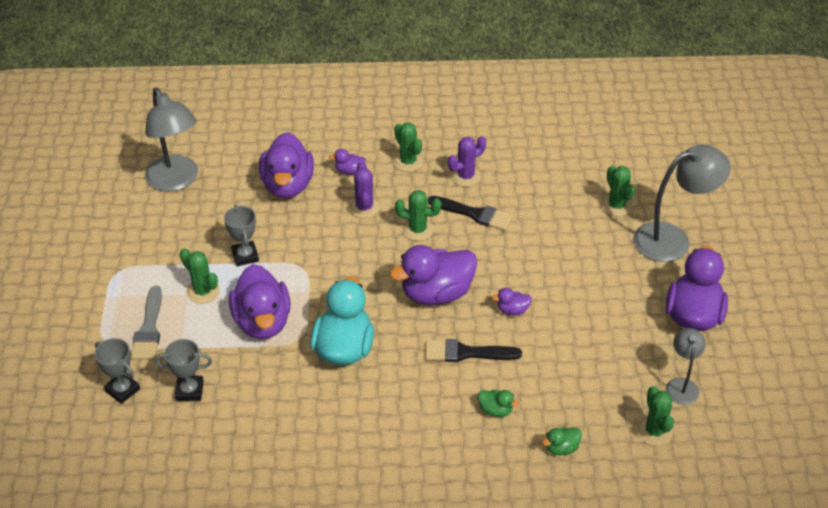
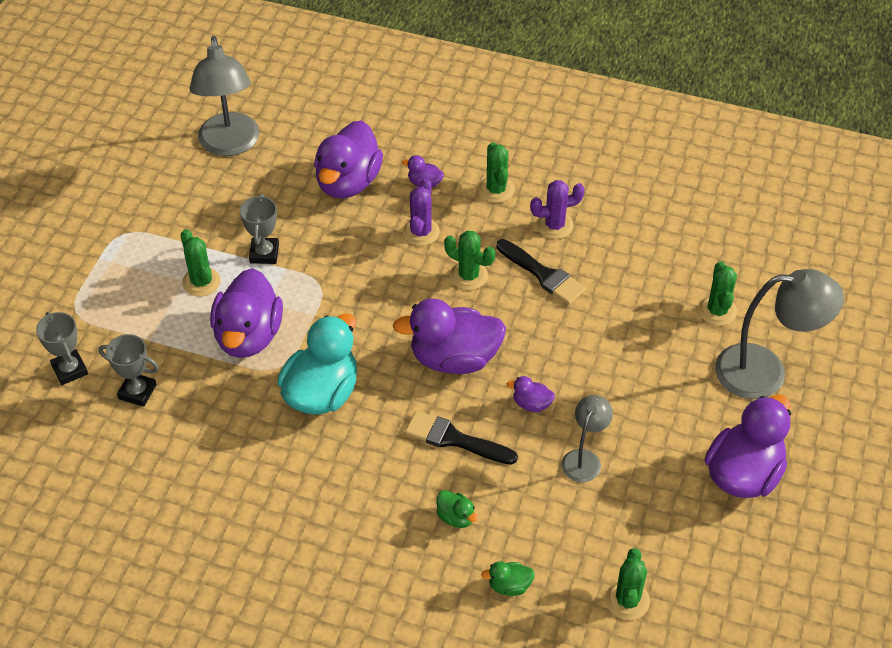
camera: 20 degrees right, 5 degrees up
(149, 328) = (127, 308): grey brush -> none
(681, 385) = (687, 555): grey lamp -> grey lamp (584, 459)

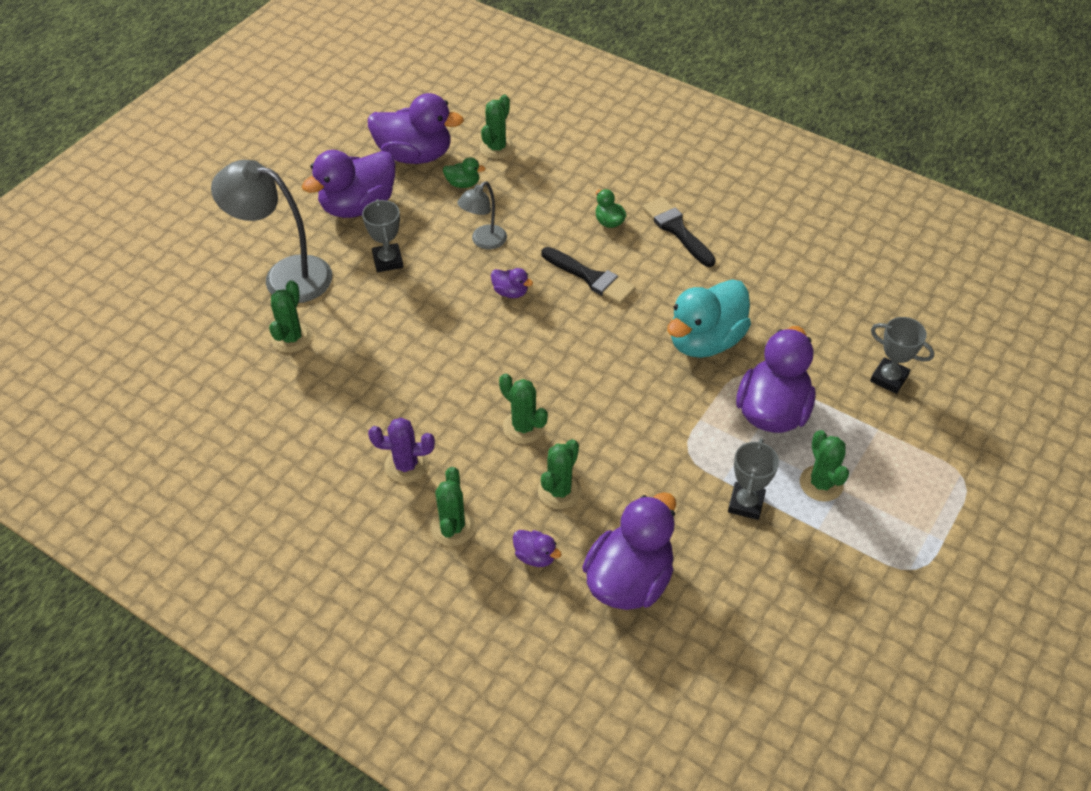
camera: 165 degrees left, 0 degrees up
(70, 370) = (961, 414): grey trophy -> grey trophy (387, 261)
(230, 145) = (776, 678): grey lamp -> none
(421, 232) = (559, 491): purple cactus -> green cactus
(454, 358) = (568, 346): purple duck -> purple duck (415, 155)
(509, 586) = (582, 172): green duck -> green duck (463, 184)
(543, 274) = (445, 411): black brush -> black brush (677, 230)

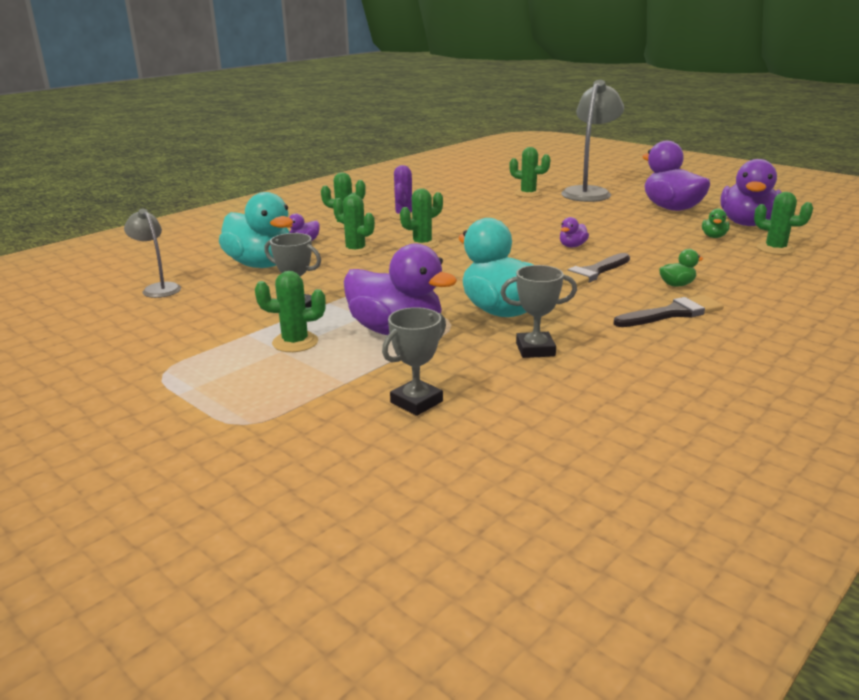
camera: 100 degrees right, 25 degrees down
(387, 261) = (608, 214): grey trophy -> grey trophy (535, 349)
(484, 241) = (636, 240): grey lamp -> grey lamp (158, 288)
(629, 580) = (261, 265): purple duck -> turquoise duck

